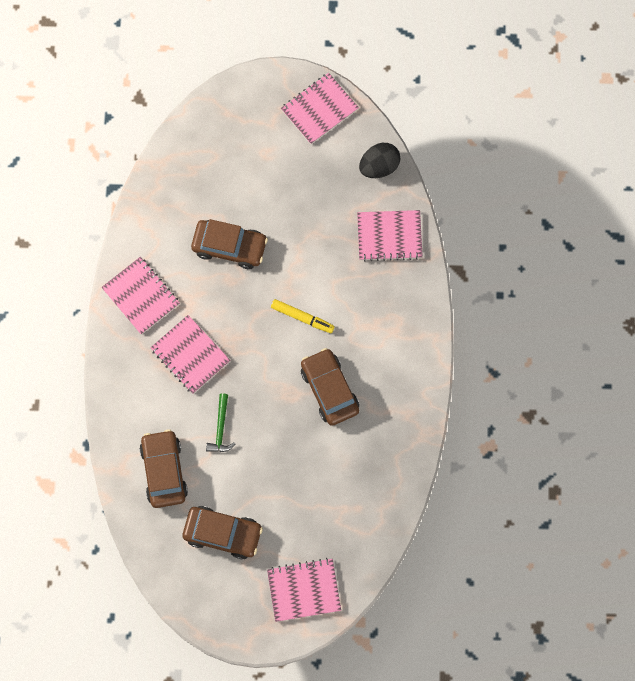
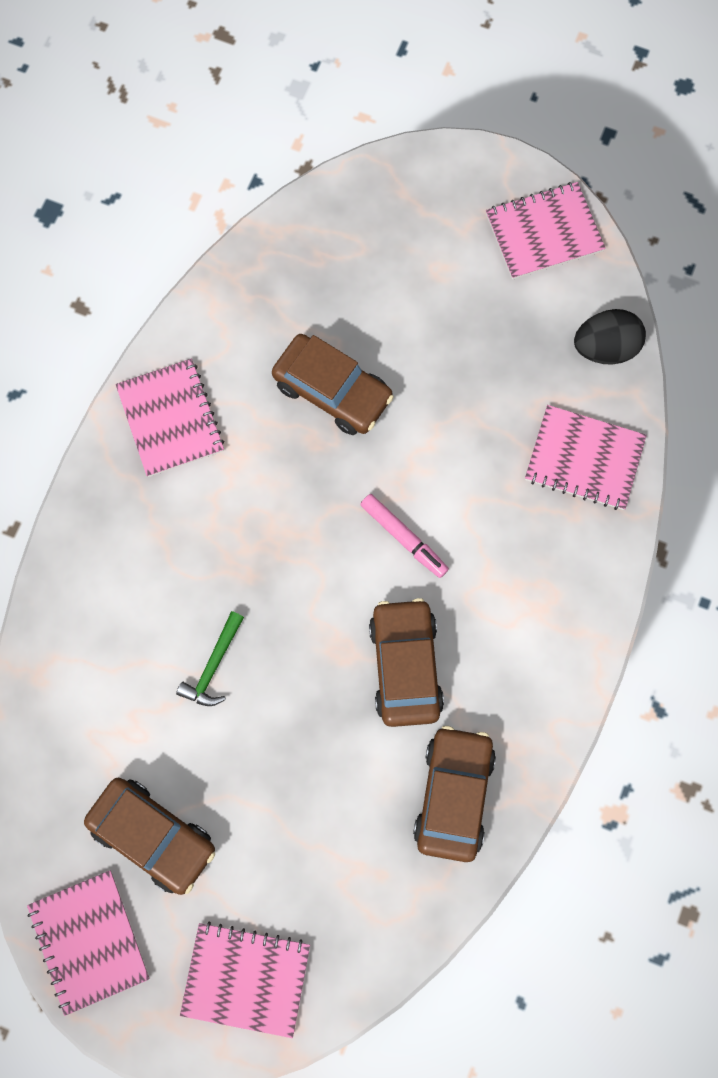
camera: 20 degrees right, 0 degrees up
(164, 471) = (101, 701): brown car -> brown car (453, 795)
(190, 355) = (210, 535): pink notebook -> pink notebook (89, 941)
(302, 318) = (403, 538): yellow marker -> pink marker

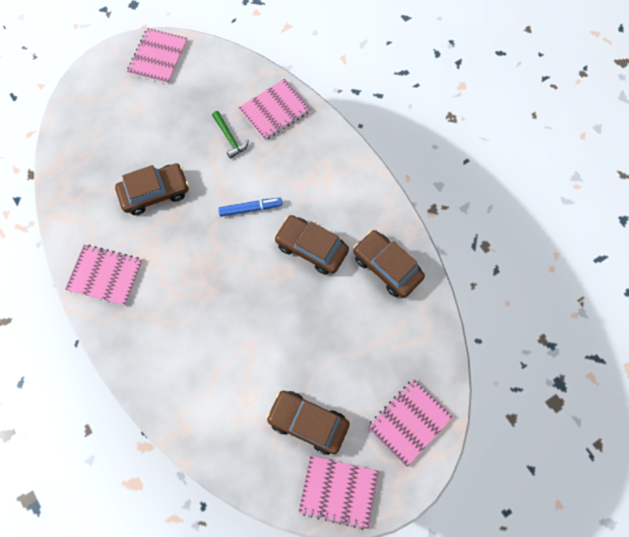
camera: 55 degrees left, 5 degrees down
(153, 836) = (308, 423): brown car -> brown car turned 135 degrees counterclockwise
(213, 666) = (245, 336): green hammer -> green hammer (229, 138)
(403, 538) = (251, 209): pink marker -> blue marker
(605, 348) = (231, 69): black egg -> none

